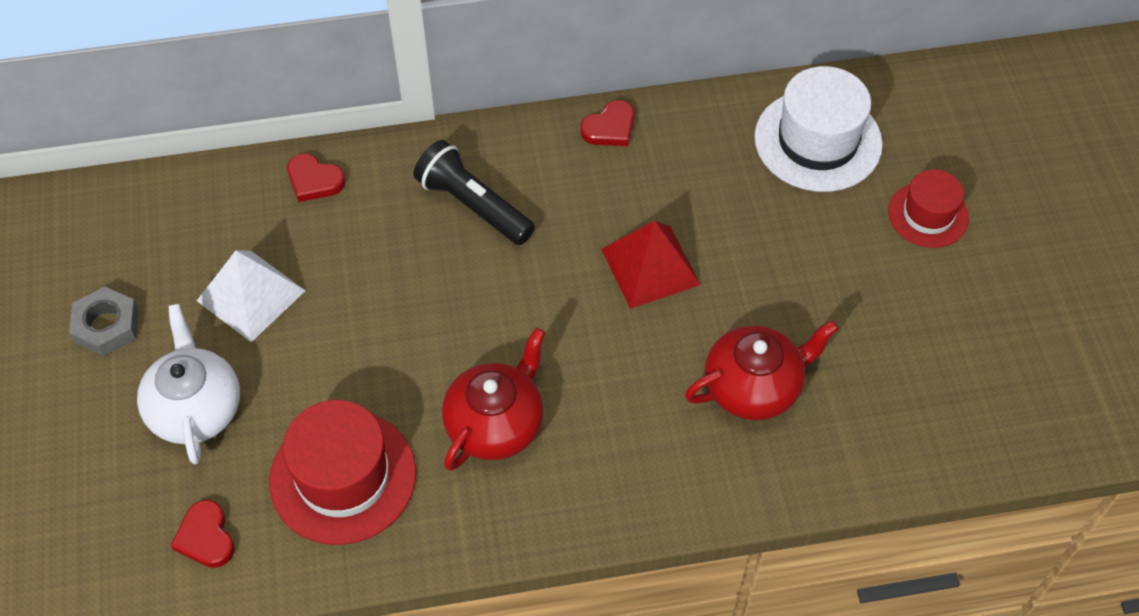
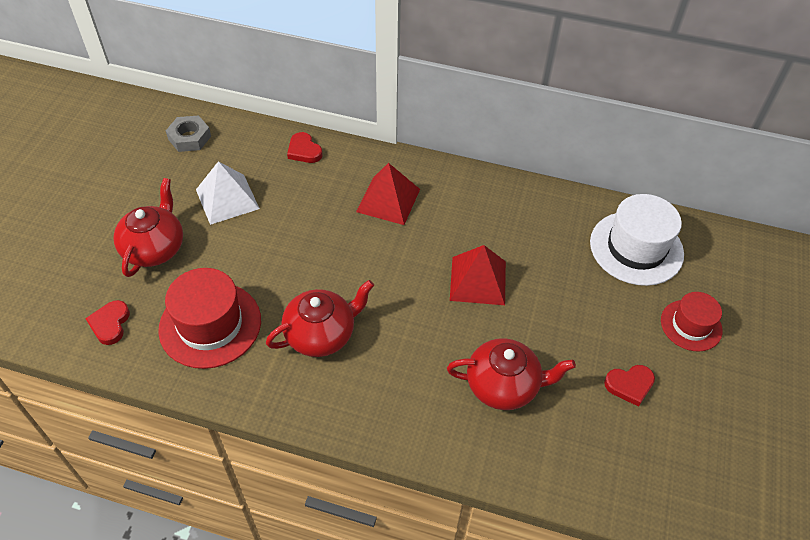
camera: 25 degrees right, 5 degrees down
(106, 326) = (138, 183): grey nut -> grey nut (189, 138)
(195, 408) = (154, 248): white teapot -> red teapot
(473, 205) = (388, 200): black flashlight -> red pyramid
(610, 128) = (500, 188): red heart -> red heart (629, 385)

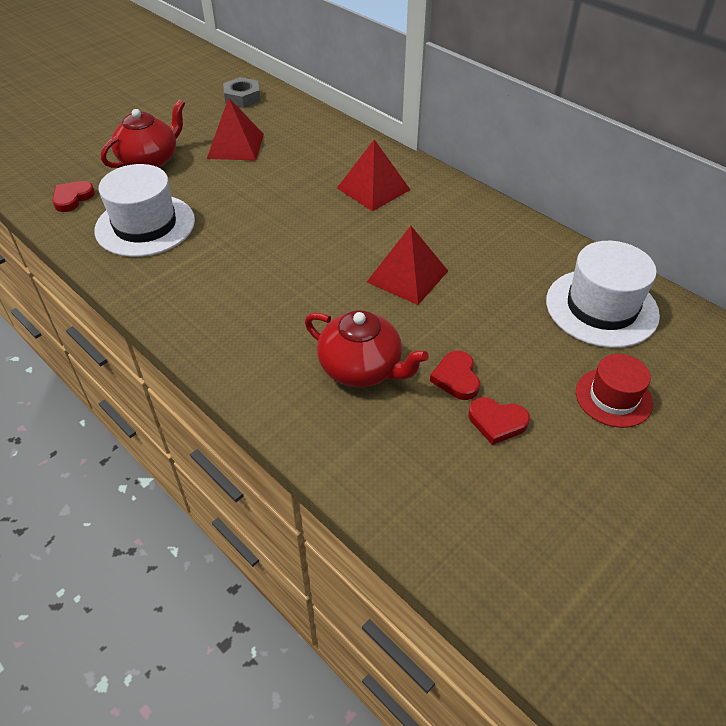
camera: 30 degrees right, 5 degrees down
(210, 324) = (145, 225): red hat -> white hat
(227, 199) = (235, 146): white pyramid -> red pyramid
(304, 151) = (329, 132): red heart -> red heart (456, 378)
(321, 334) = (228, 265): red teapot -> none

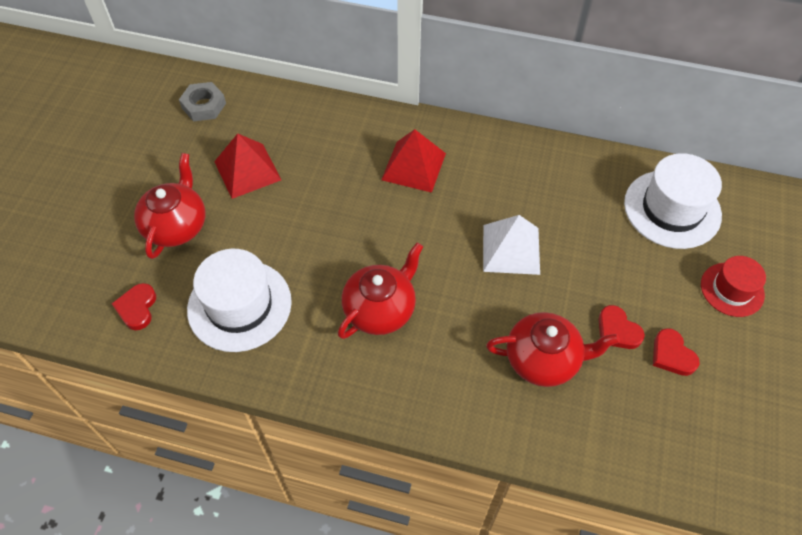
camera: 30 degrees left, 10 degrees up
(251, 272) = (380, 309): none -> red teapot
(407, 276) = (511, 249): red pyramid -> white pyramid
(497, 422) = (672, 355): red heart -> red heart turned 75 degrees clockwise

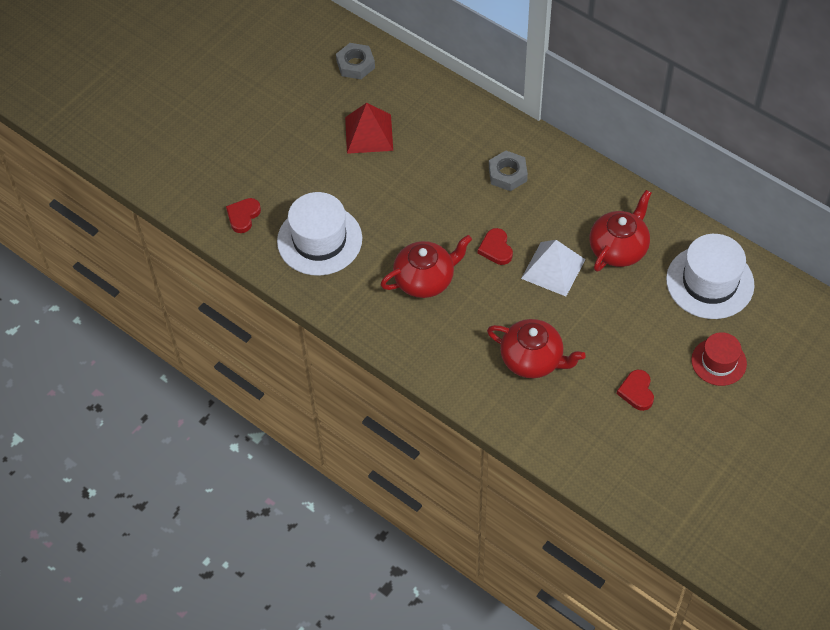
camera: 25 degrees right, 0 degrees up
(176, 226) = (295, 162): red teapot -> red teapot (618, 248)
(413, 166) = (507, 174): red pyramid -> grey nut
(617, 330) = (604, 359): red heart -> red heart (496, 249)

